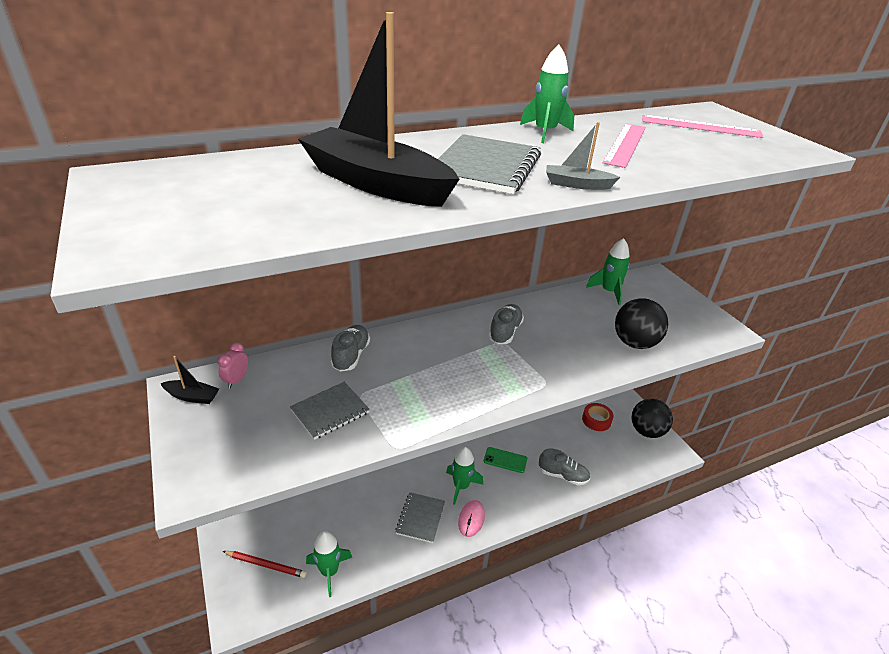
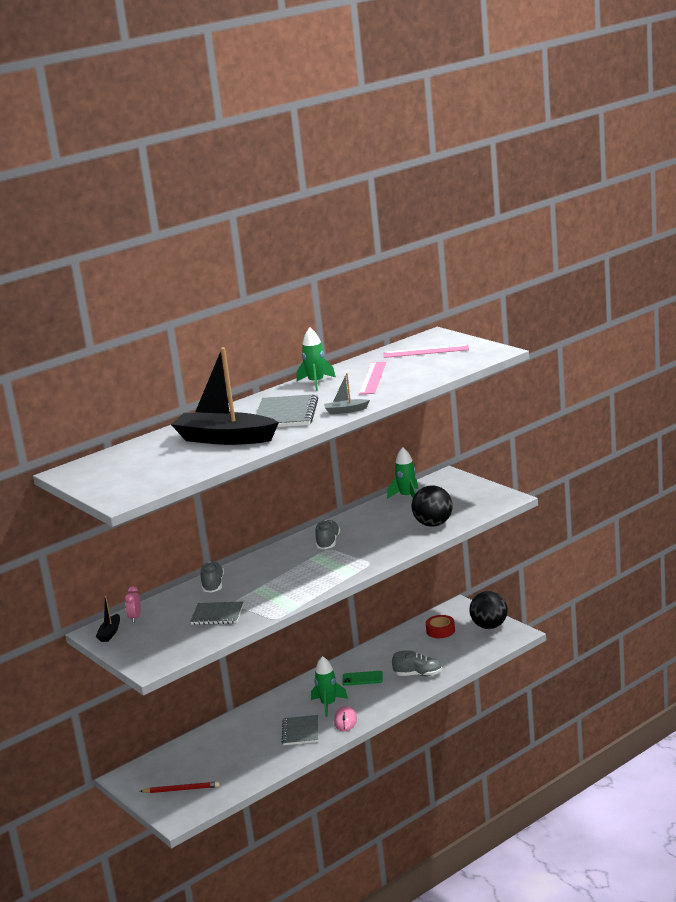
camera: 10 degrees left, 15 degrees down
(192, 397) = (110, 633): black boat -> black boat turned 105 degrees clockwise
(329, 571) = (237, 779): green rocket -> none
(330, 411) = (217, 615): grey notebook -> grey notebook turned 60 degrees clockwise

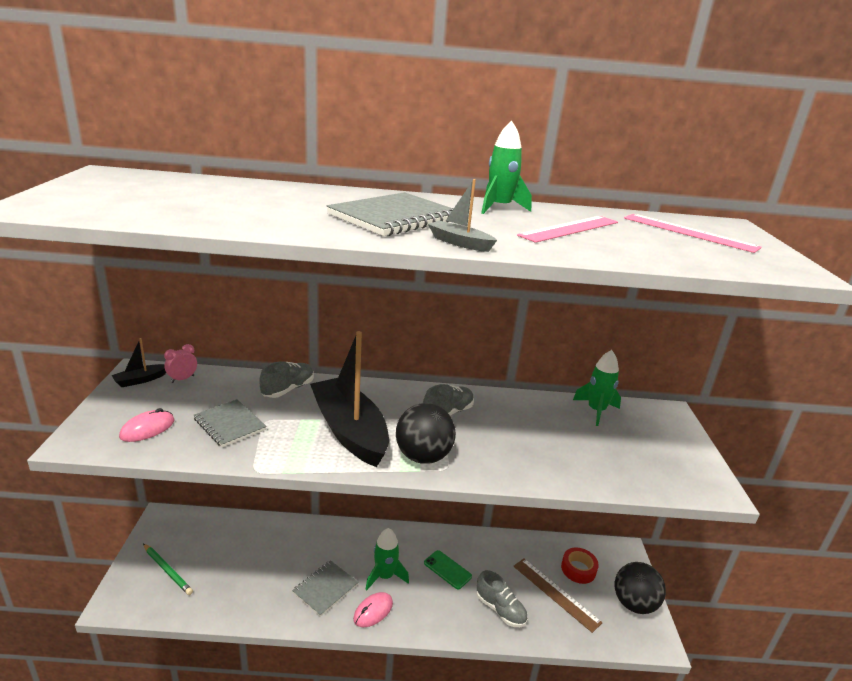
camera: 35 degrees right, 5 degrees up
(175, 642) = (147, 429): none -> pink mouse
(181, 789) = (167, 570): red pencil -> green pencil
(225, 439) = (280, 209): black boat -> black boat (349, 431)
(433, 524) = (581, 464): black ball -> black ball (423, 457)
(441, 649) = (555, 593): none -> brown ruler

